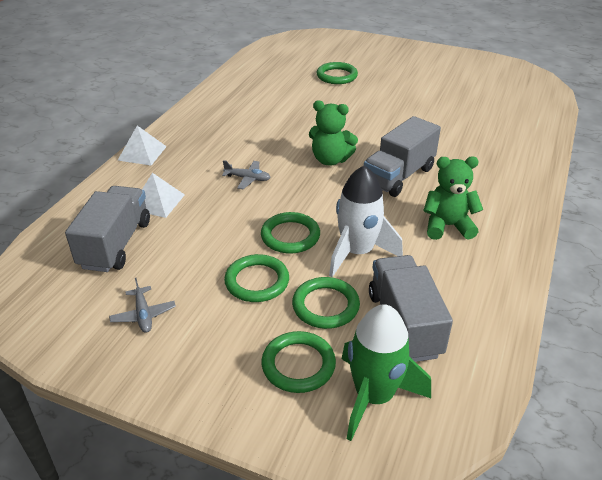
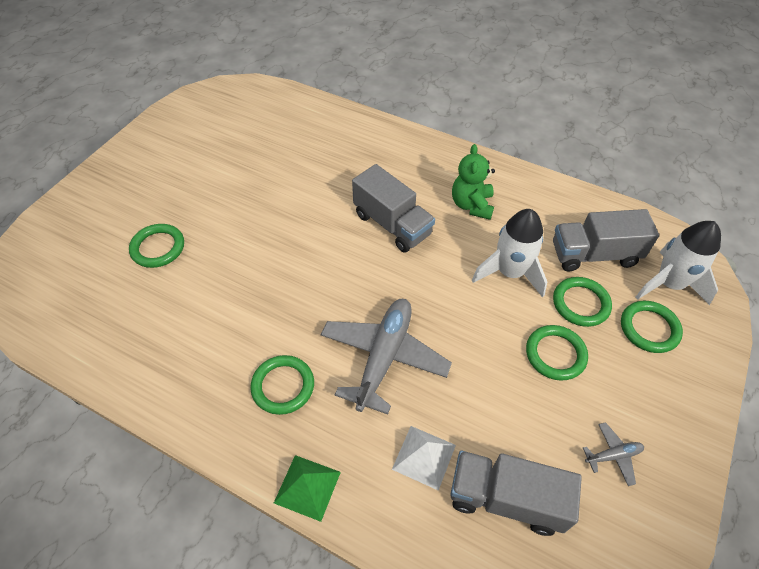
camera: 85 degrees left, 15 degrees up
(142, 153) = (307, 487): white pyramid -> green pyramid
(247, 179) = (384, 357): grey plane -> grey plane, size x2.29
(290, 236) = (487, 322): green ring -> green ring (283, 386)
(330, 160) = (355, 276): green teddy bear -> none
(374, 396) = (669, 284): green rocket -> white rocket

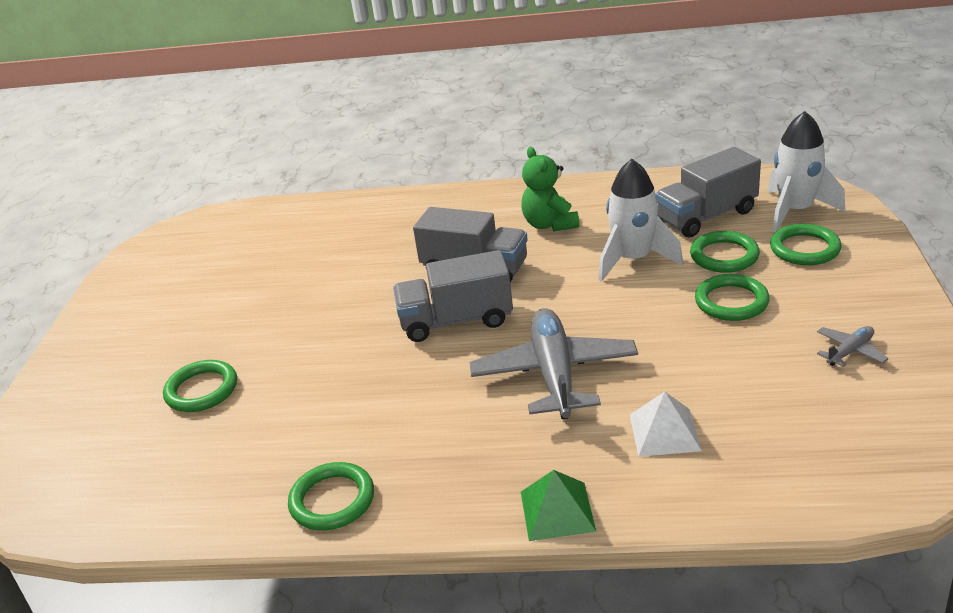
camera: 20 degrees left, 20 degrees down
(283, 386) = (458, 443): green ring -> green ring (332, 500)
(506, 498) = (775, 427): grey truck -> grey truck (456, 321)

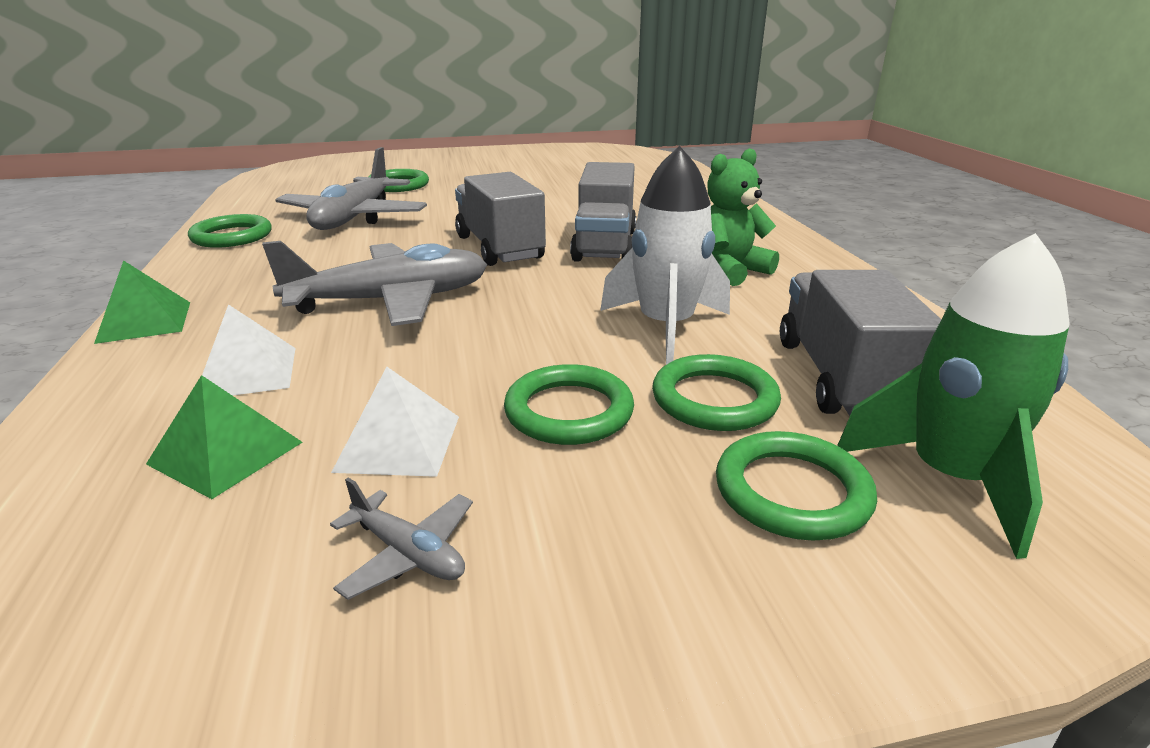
camera: 70 degrees right, 5 degrees down
(315, 414) = (354, 218): none -> grey plane
(706, 216) = (841, 377): grey truck -> grey truck turned 45 degrees clockwise
(759, 359) = (399, 443): none -> white pyramid
(766, 423) = (225, 453): none -> green pyramid
(795, 211) = (949, 478): white rocket -> green rocket

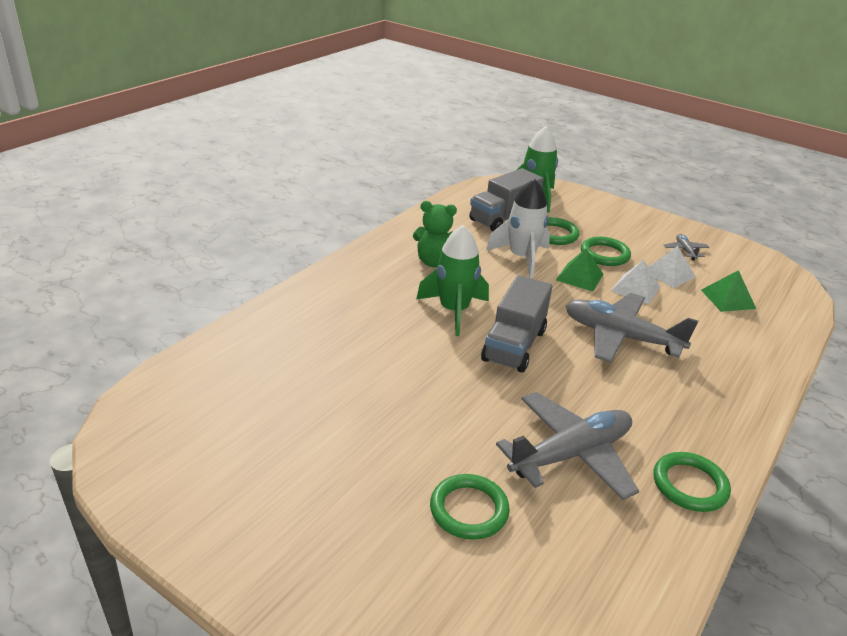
camera: 135 degrees left, 5 degrees up
(145, 321) = (761, 395): green pyramid -> green pyramid (579, 277)
(247, 372) = (712, 329): white pyramid -> white pyramid (635, 288)
(605, 245) = (454, 311): grey truck -> green rocket
(792, 492) = (576, 214): green ring -> none

